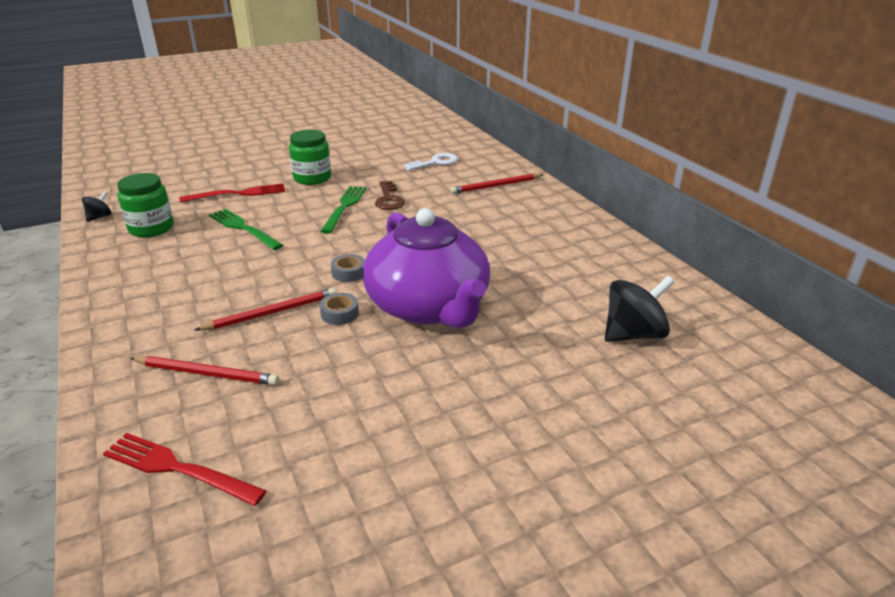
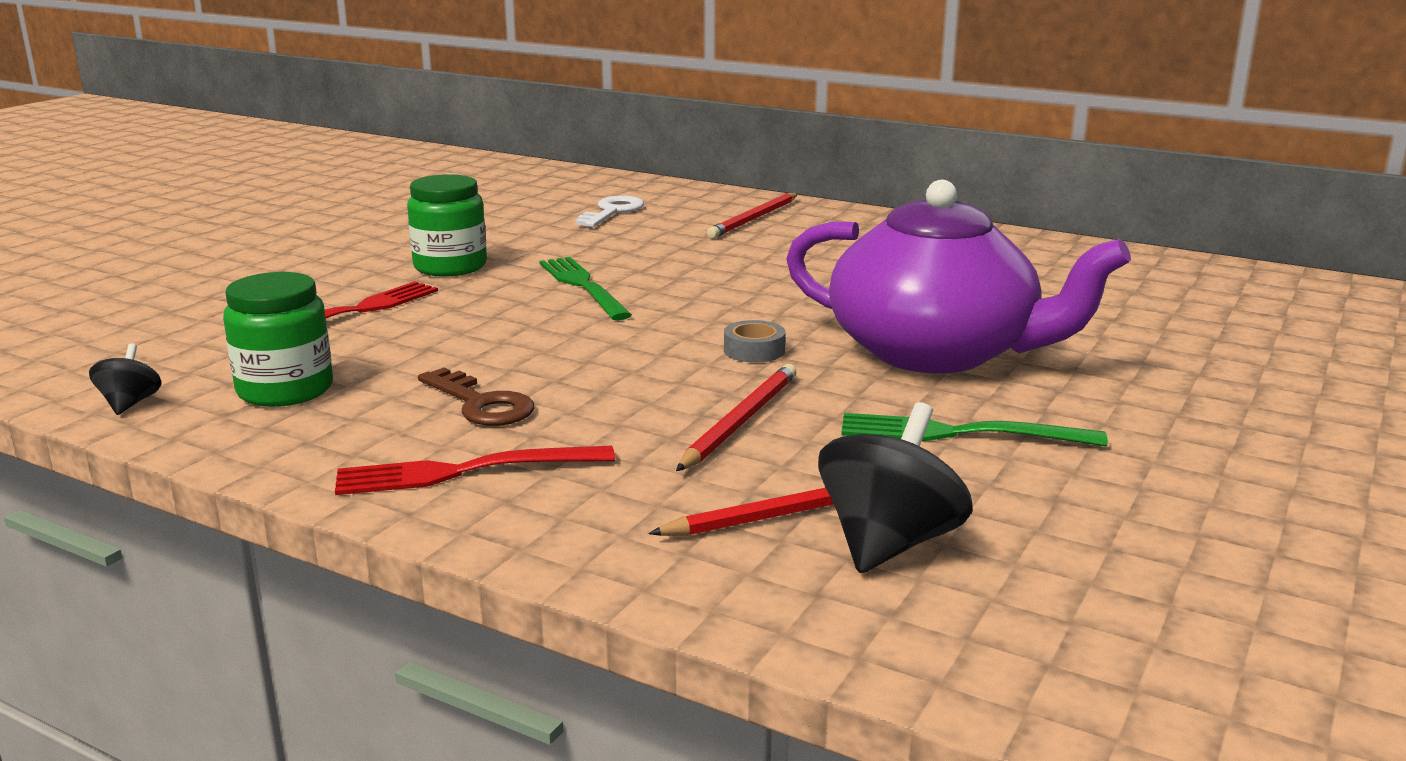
camera: 35 degrees left, 10 degrees down
(177, 468) = (988, 612): red fork -> red fork (462, 472)
(243, 228) = (466, 348): green fork -> green fork (957, 433)
(339, 313) = (839, 393): grey tape -> none
(389, 199) = (632, 263): brown key -> brown key (481, 404)
(633, 334) = (1199, 311): black spinning top -> black spinning top (889, 543)

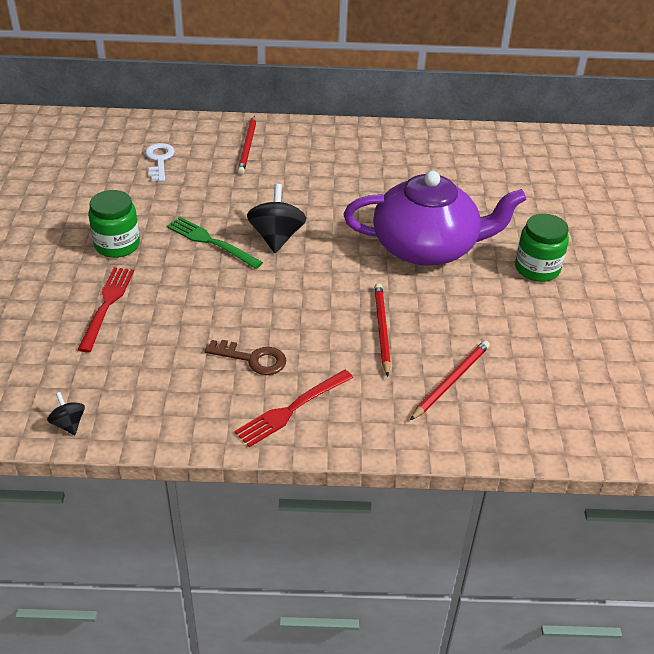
camera: 30 degrees left, 20 degrees up
(285, 390) = (141, 383): green jar -> green jar (537, 268)
(754, 350) = (345, 272): grey tape -> none
(889, 543) = (498, 387): black spinning top -> black spinning top (276, 237)
(957, 433) = (476, 306): green fork -> none

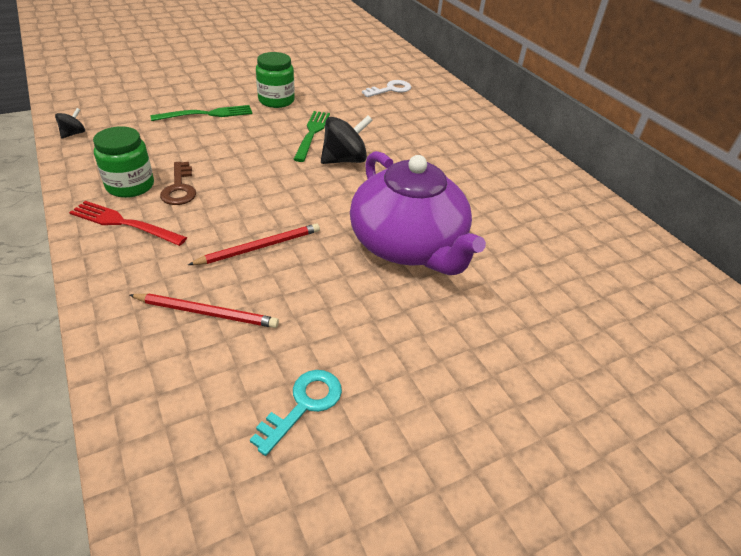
camera: 60 degrees right, 0 degrees up
(107, 304) = (207, 114): red fork -> green fork
(248, 146) = (451, 118): red pencil -> none
(537, 268) = (446, 339): green jar -> green jar (130, 186)
(567, 355) = (304, 405): none -> turquoise key

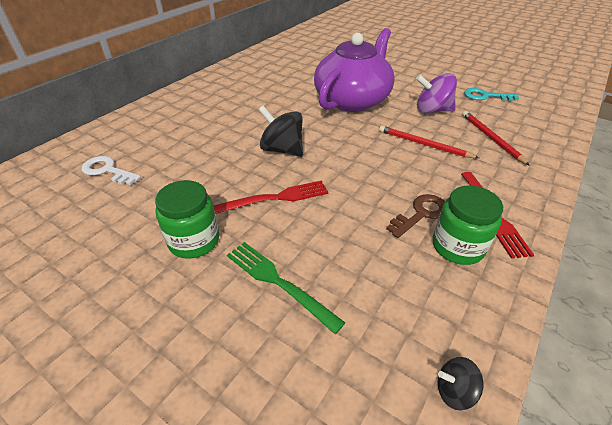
camera: 115 degrees left, 0 degrees up
(282, 137) = (276, 198): none -> red fork
(312, 133) = (252, 183): green fork -> none
(319, 303) = (432, 110): none -> purple spinning top

